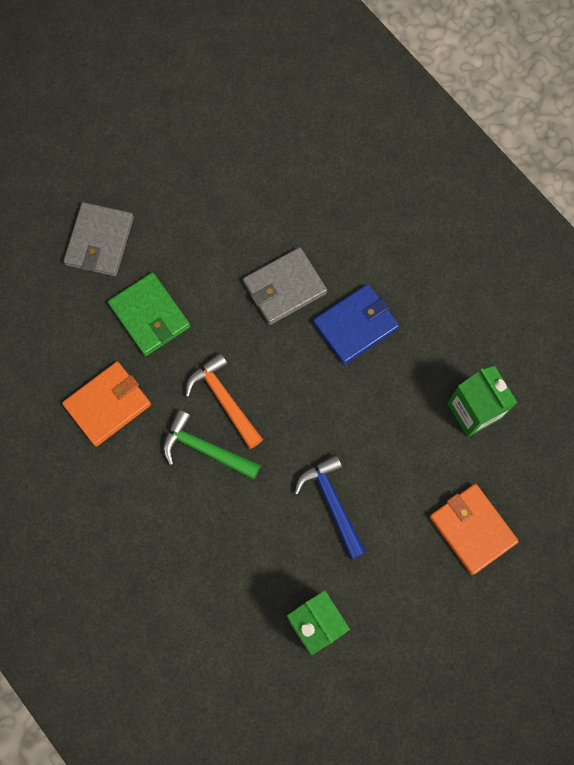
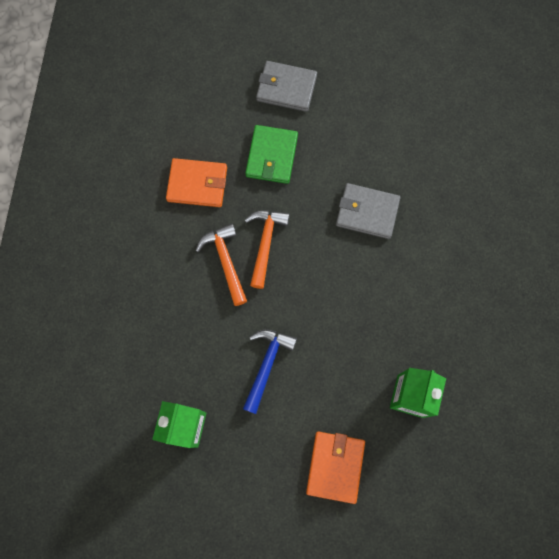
camera: 45 degrees right, 0 degrees up
(100, 241) = (286, 88): grey wallet -> grey wallet turned 45 degrees clockwise
(205, 449) = (225, 261): green hammer -> orange hammer
(355, 325) = (387, 274): blue wallet -> none

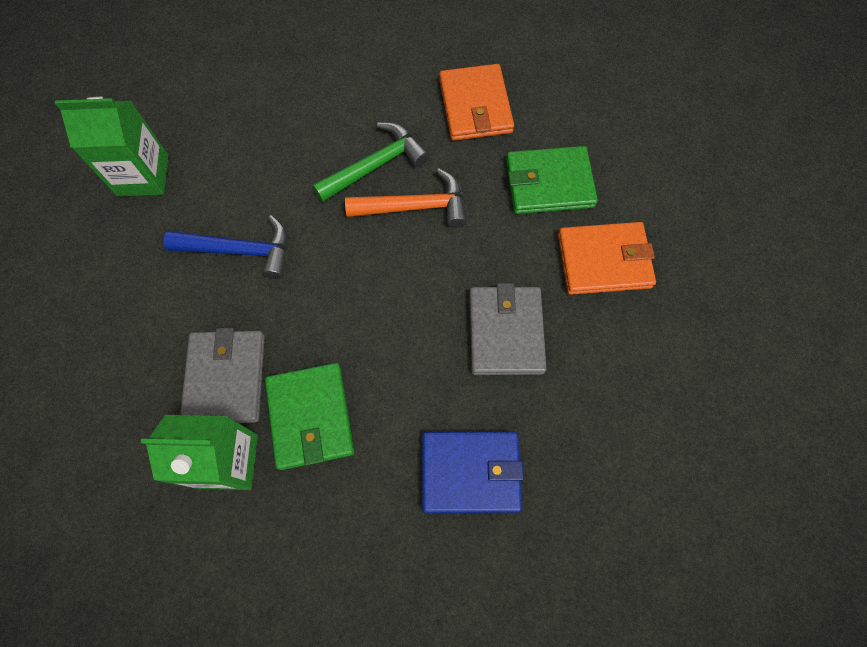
camera: 75 degrees right, 5 degrees down
(225, 261) = (375, 165): orange hammer -> green hammer
(286, 88) = (662, 176): grey wallet -> grey wallet (226, 378)
(335, 466) = (108, 374): orange wallet -> orange wallet (603, 260)
(393, 340) = (310, 417): none -> green wallet
(447, 256) = (470, 472): none -> blue wallet

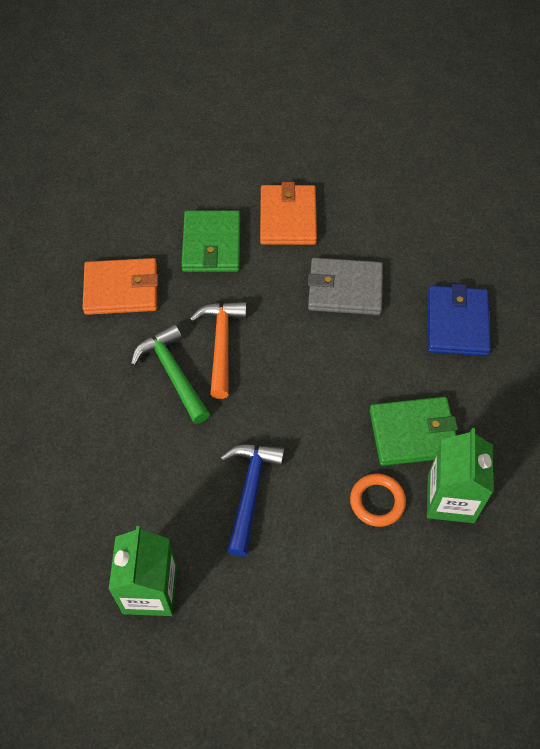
camera: 85 degrees left, 10 degrees down
(226, 378) = (377, 501): grey wallet -> orange ring

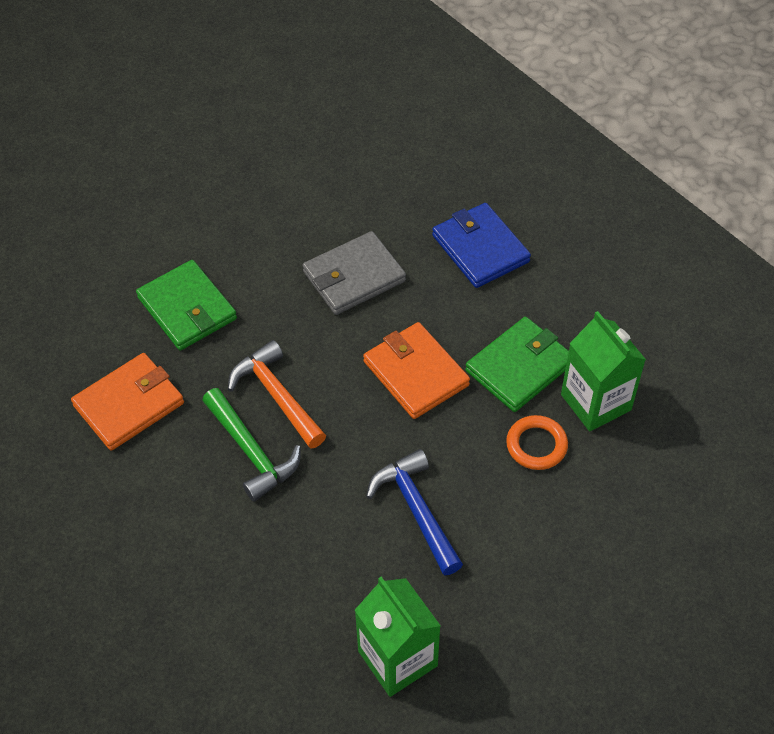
camera: 35 degrees left, 5 degrees down
(173, 373) = (251, 451): green hammer -> green hammer turned 150 degrees counterclockwise
(288, 218) = (243, 241): orange wallet -> orange wallet (416, 373)

